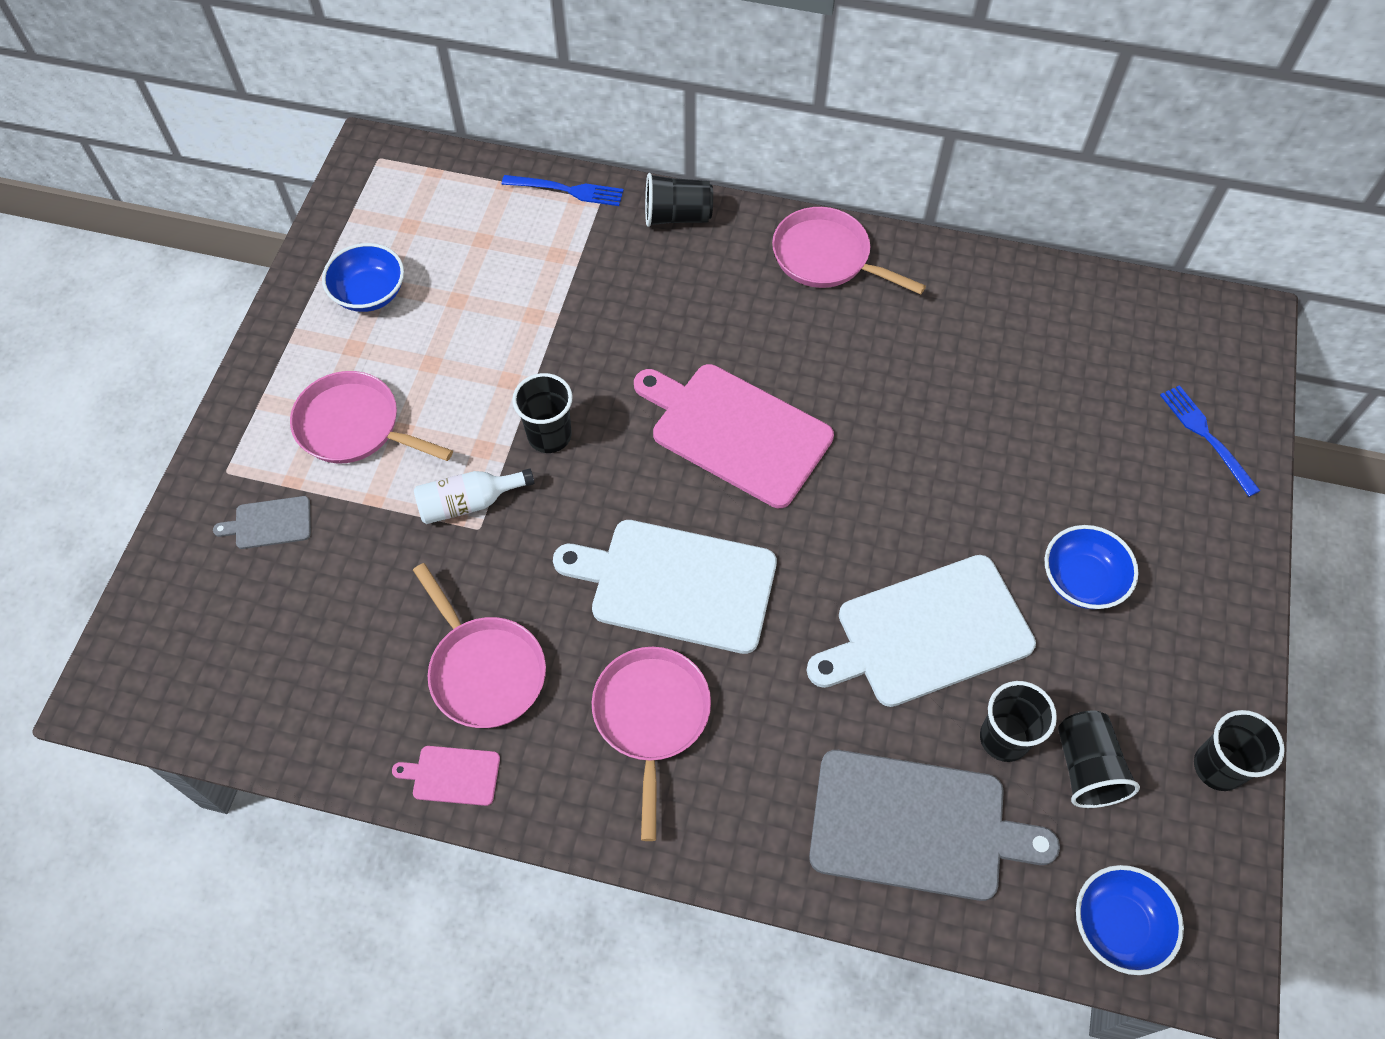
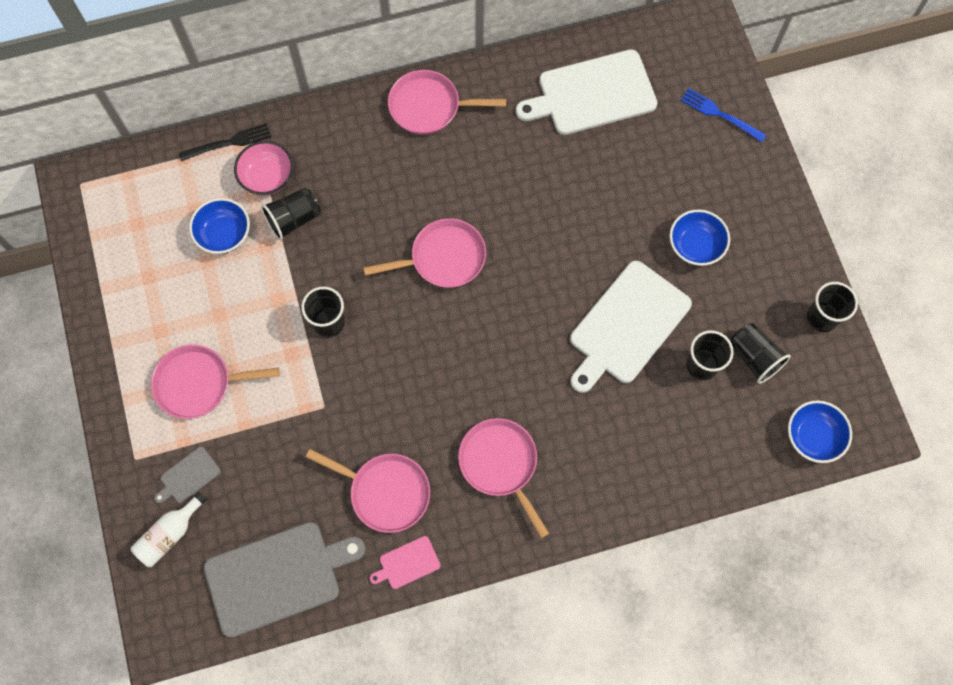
camera: 30 degrees left, 10 degrees up
(369, 293) = (144, 287): blue bowl -> blue bowl (224, 234)
(469, 503) = (306, 394): white bottle -> white bottle (170, 534)
(568, 190) = (229, 142): blue fork -> black fork
(586, 245) = (267, 177): none -> pink bowl
(676, 584) = (466, 376): white cutting board -> white cutting board (592, 94)
(677, 216) = (315, 125): black cup -> black cup (293, 219)
(735, 432) = (443, 258): pink cutting board -> pink pan
(916, 826) = (682, 442): grey cutting board -> grey cutting board (278, 577)

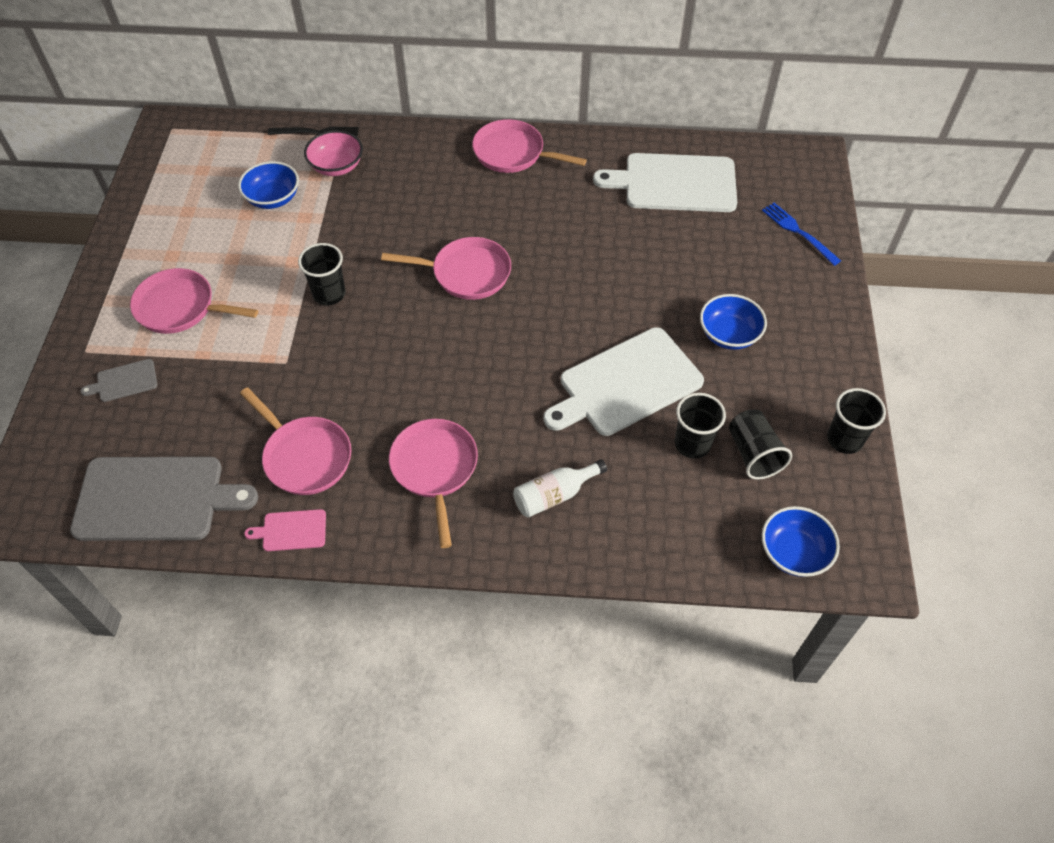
camera: 20 degrees right, 15 degrees down
(170, 534) = (76, 425): white bottle -> white bottle (554, 495)
(293, 219) = (342, 204): black cup -> none

